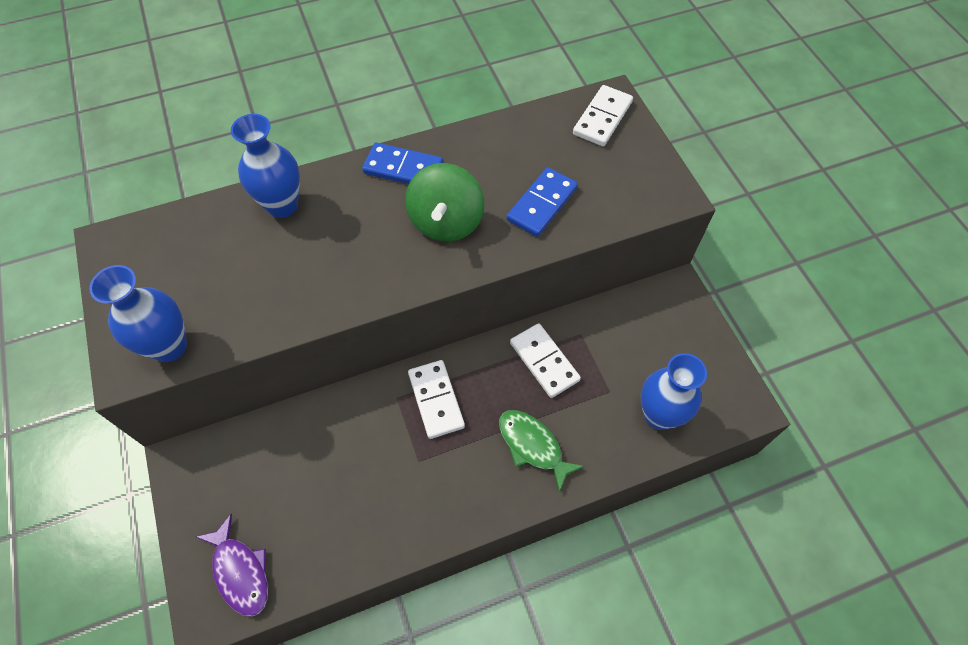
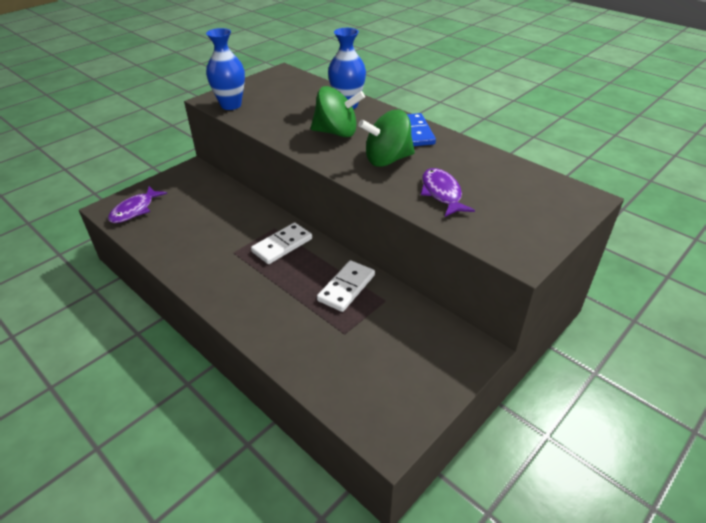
camera: 65 degrees right, 20 degrees down
(348, 246) = (337, 132): none -> green spinning top
(533, 446) = (272, 303): green fish -> none
(542, 204) = (442, 193): blue domino -> purple fish
(602, 118) = (559, 198): white domino -> none
(659, 415) = (341, 372): blue vase -> none

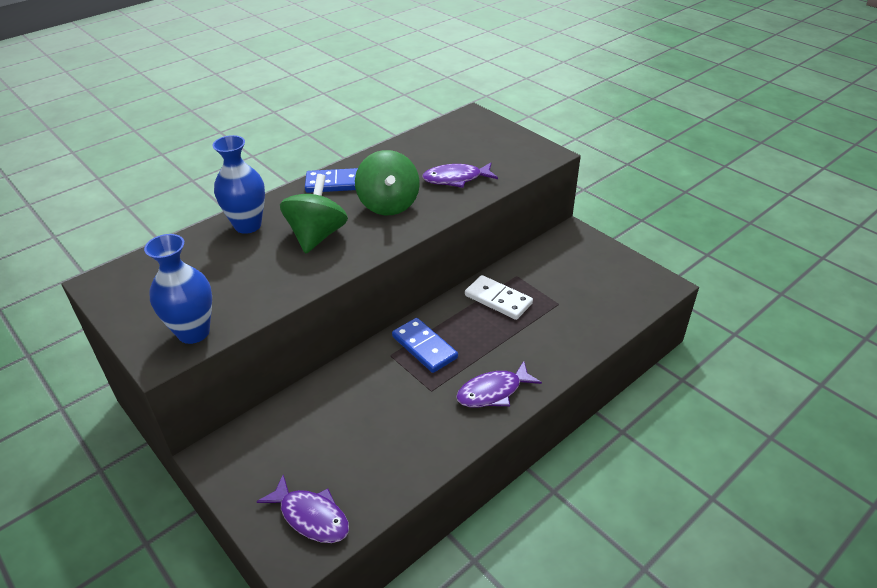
camera: 85 degrees left, 0 degrees up
(227, 287) = (493, 392): none -> purple fish
(282, 245) = (424, 347): white domino -> blue domino

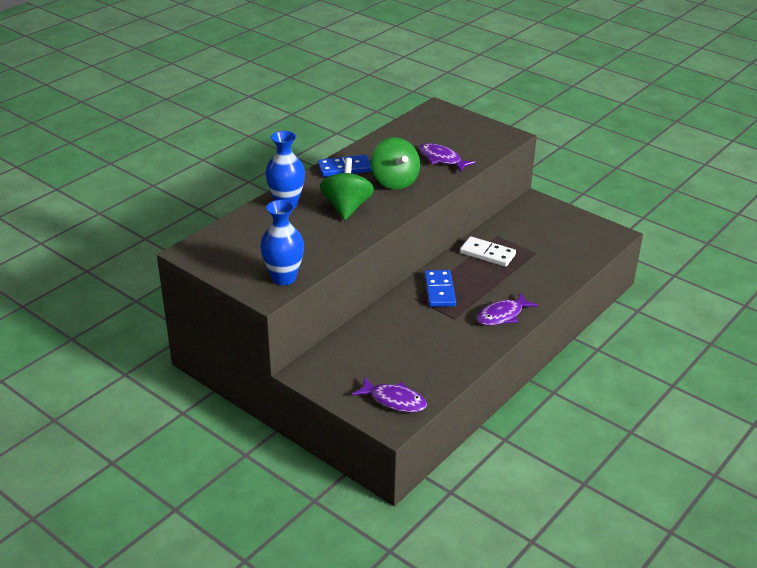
camera: 10 degrees left, 5 degrees down
(424, 347) = (439, 291): blue domino -> blue domino turned 45 degrees clockwise
(456, 179) = (441, 159): purple fish -> purple fish turned 60 degrees clockwise

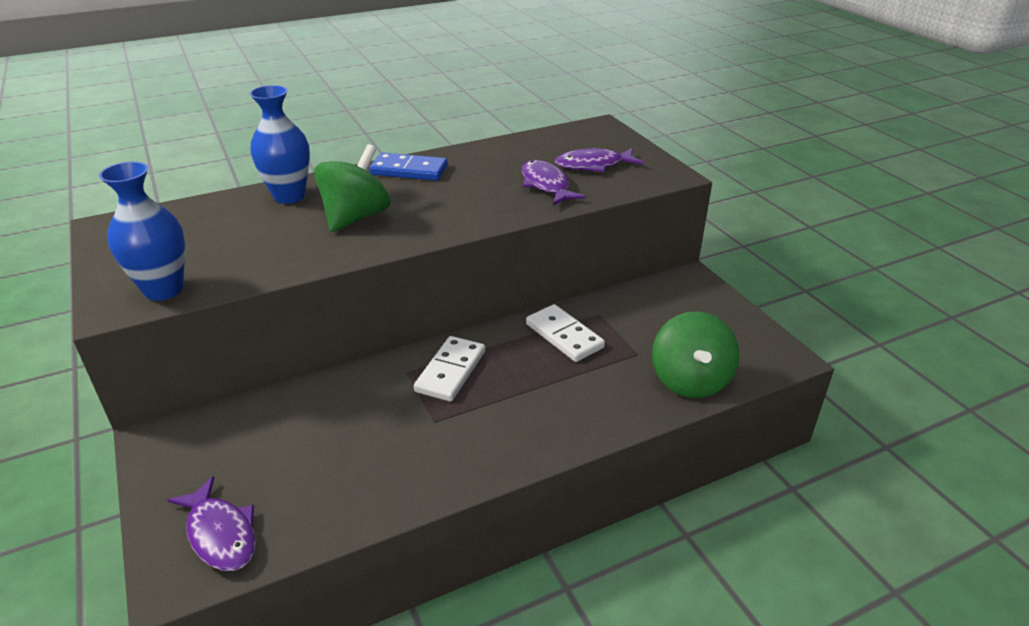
camera: 25 degrees right, 0 degrees up
(394, 181) = (454, 199): green spinning top -> green spinning top (690, 380)
(439, 291) = (451, 371): blue domino -> white domino
(502, 315) = (508, 439): purple fish -> purple fish (593, 165)

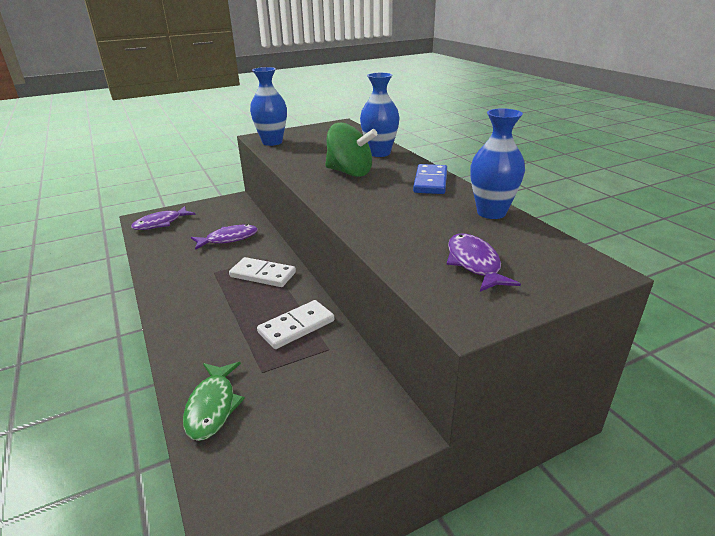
camera: 90 degrees right, 5 degrees down
(497, 149) = (491, 212): none -> blue vase
(546, 185) = (417, 238): purple fish -> purple fish (228, 239)
(690, 380) = (212, 406): green spinning top -> green fish

